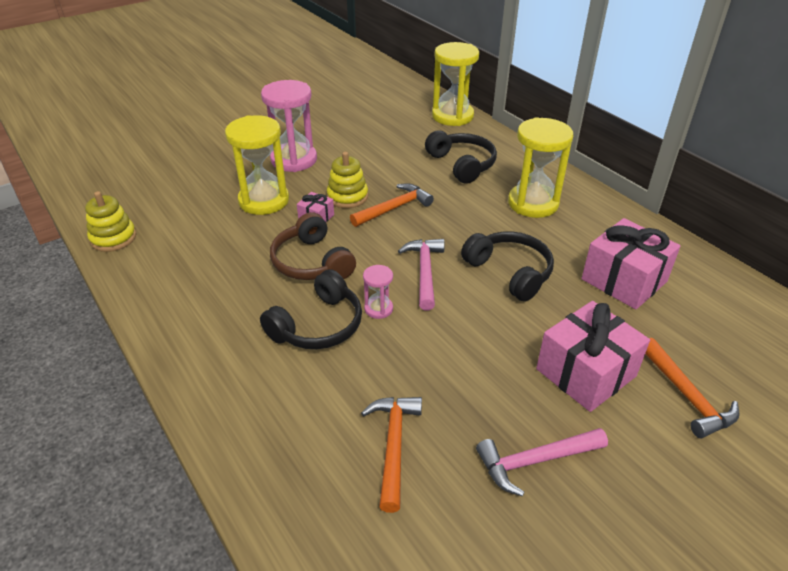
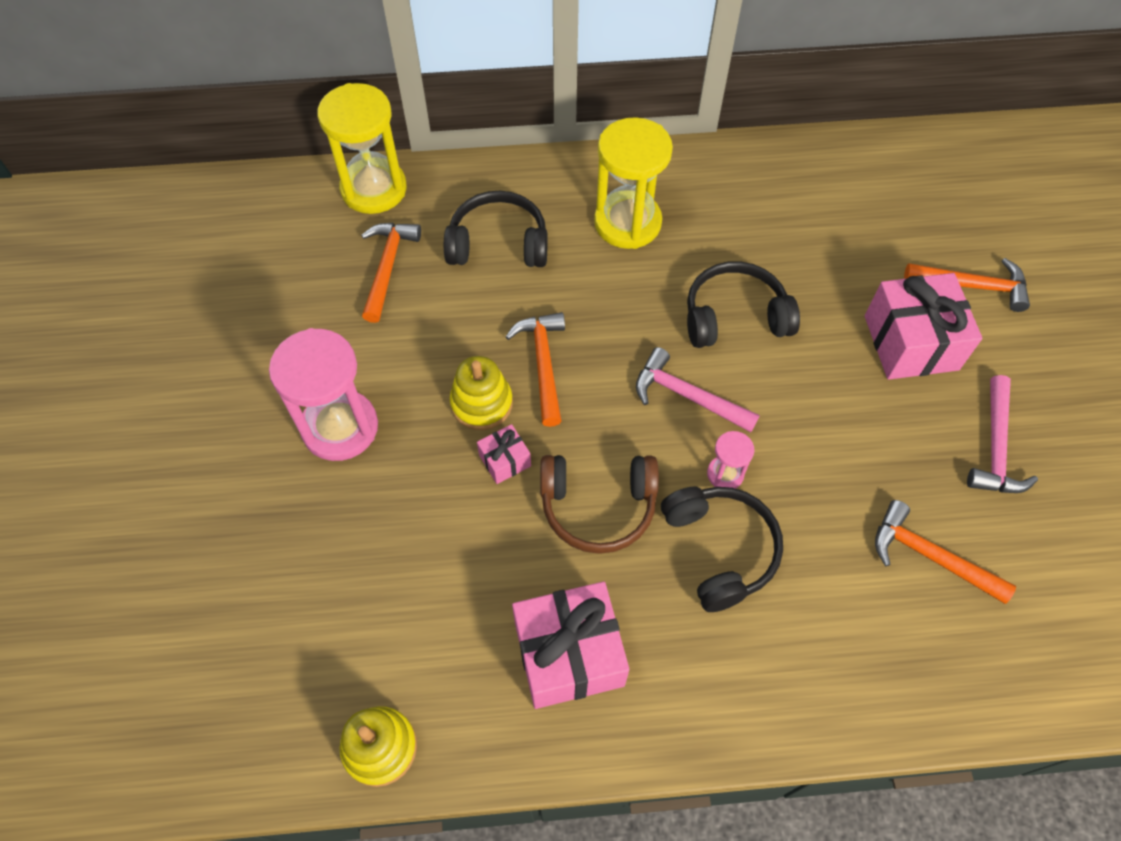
camera: 60 degrees left, 20 degrees up
(264, 200) = (420, 508): yellow hourglass -> none
(406, 138) = (388, 267): none -> orange hammer
(624, 280) = (803, 229): pink gift -> pink gift (569, 654)

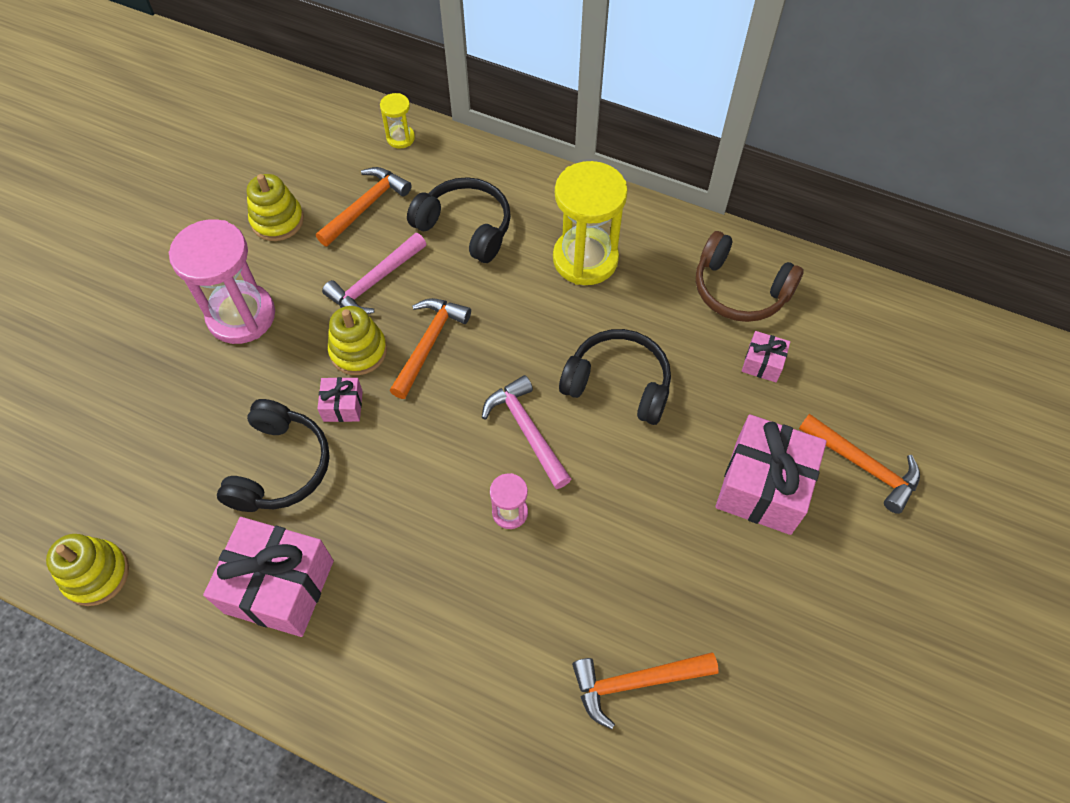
camera: 30 degrees right, 0 degrees up
(308, 320) = (277, 220): none -> yellow stacking toy
(374, 189) = (400, 138): yellow hourglass -> yellow hourglass, size x0.47
(598, 506) = (387, 482): brown headphones -> brown headphones (739, 290)
(720, 549) = (458, 572): black headphones -> black headphones (280, 467)
(838, 241) = (762, 363): none -> pink gift
(930, 556) = (636, 682): orange hammer -> orange hammer turned 75 degrees counterclockwise
(995, 447) = (772, 621): pink hammer -> pink hammer (375, 282)

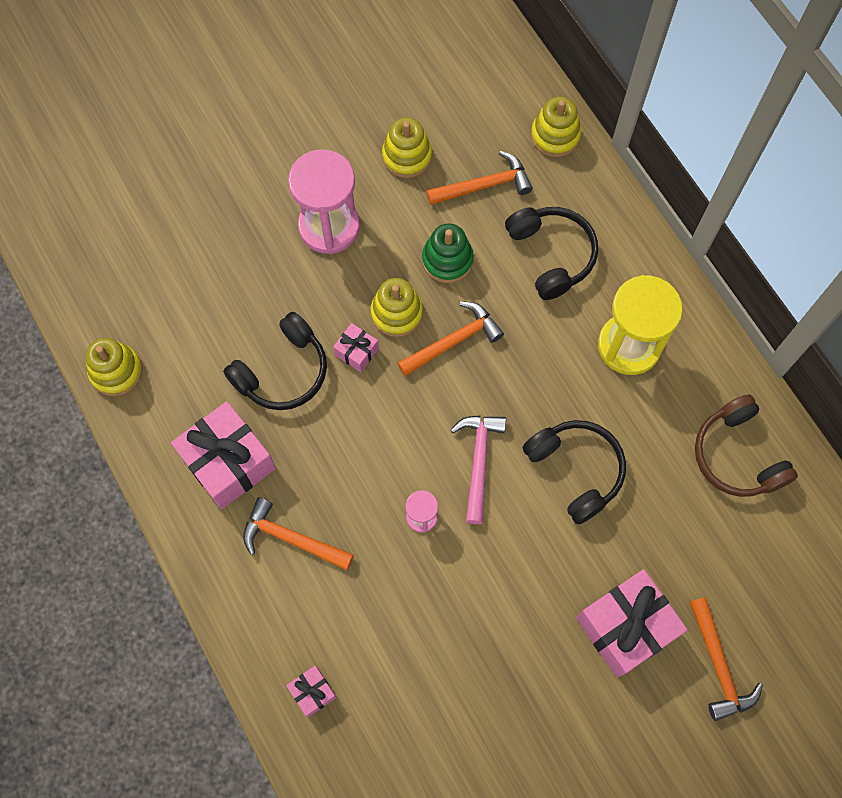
camera: 35 degrees right, 10 degrees up
(375, 282) = (447, 260): pink hammer -> green stacking toy
(400, 138) = (555, 136): yellow hourglass -> yellow stacking toy
(636, 682) = (423, 700): orange hammer -> orange hammer (291, 538)
(762, 363) = (705, 530): pink gift -> pink gift (312, 692)

